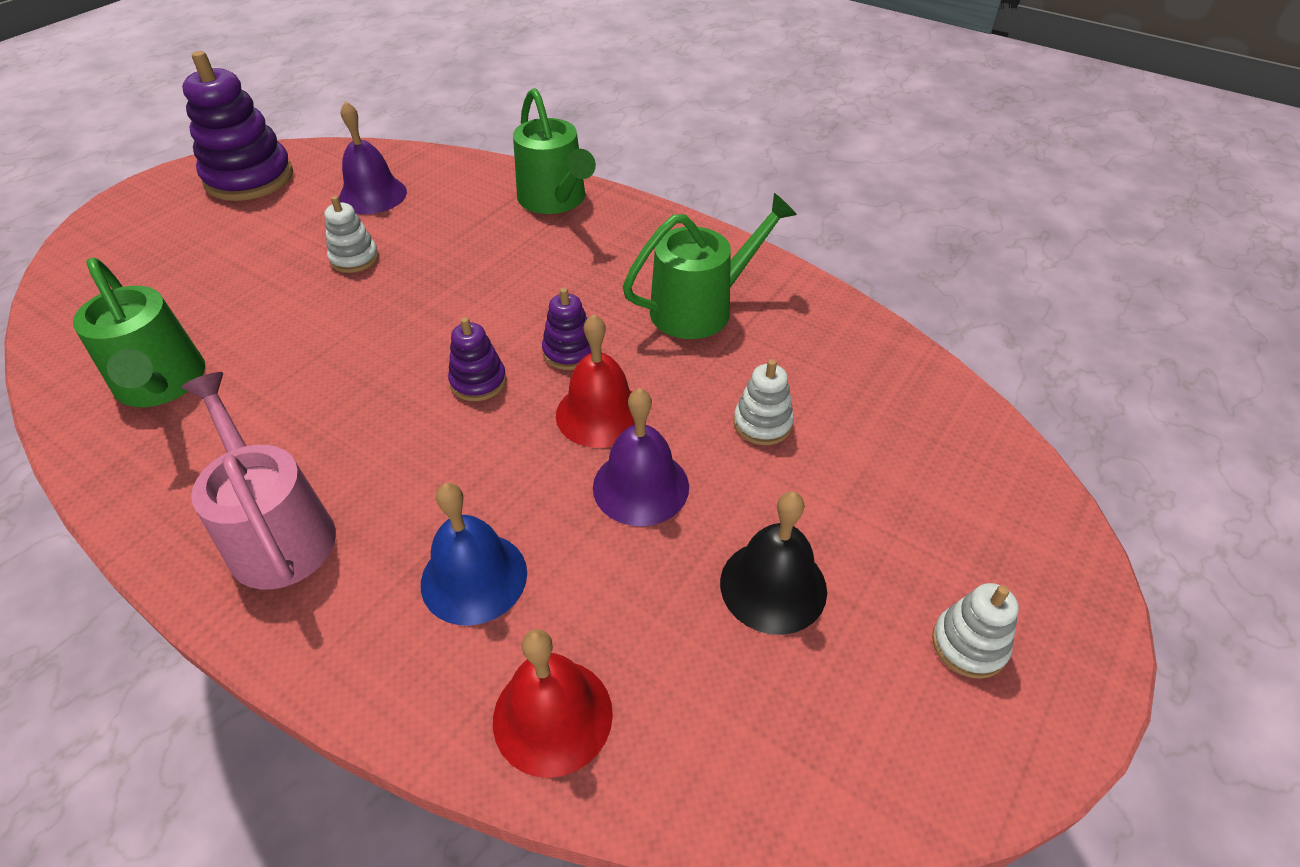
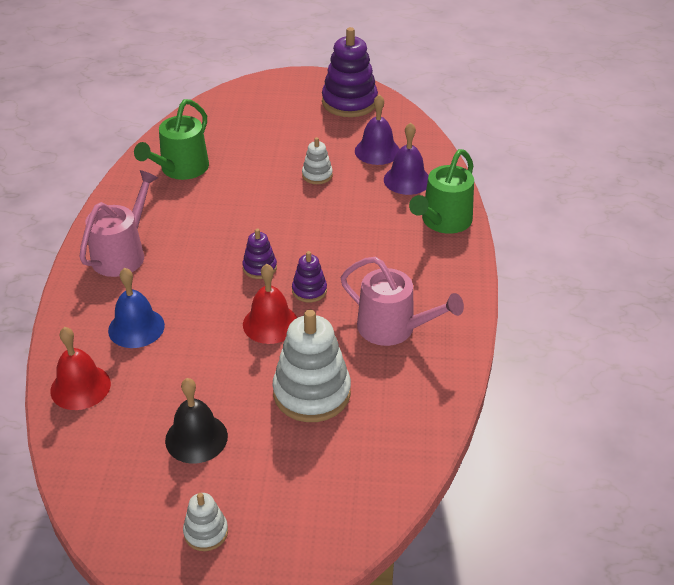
camera: 60 degrees right, 5 degrees down
(640, 486) = (229, 361): purple bell -> purple bell (407, 180)
(700, 308) = (393, 328): green watering can -> pink watering can
(762, 423) = (312, 393): white stacking toy -> white stacking toy, size x2.00

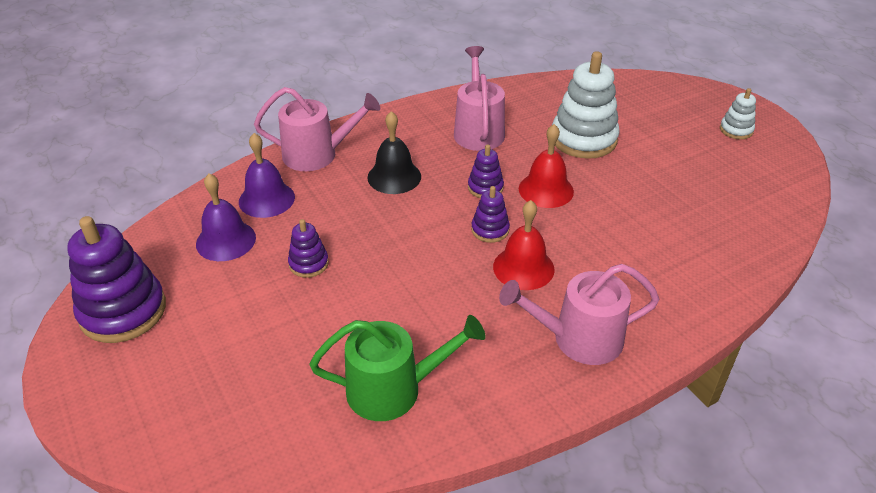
camera: 125 degrees left, 0 degrees up
(80, 387) = (738, 254): red bell -> red bell (523, 268)
(136, 327) = (646, 263): blue bell -> none
(196, 438) = (688, 169): black bell -> black bell (394, 177)
(317, 175) = (308, 264): white stacking toy -> purple stacking toy
(443, 221) = (317, 154): green watering can -> pink watering can

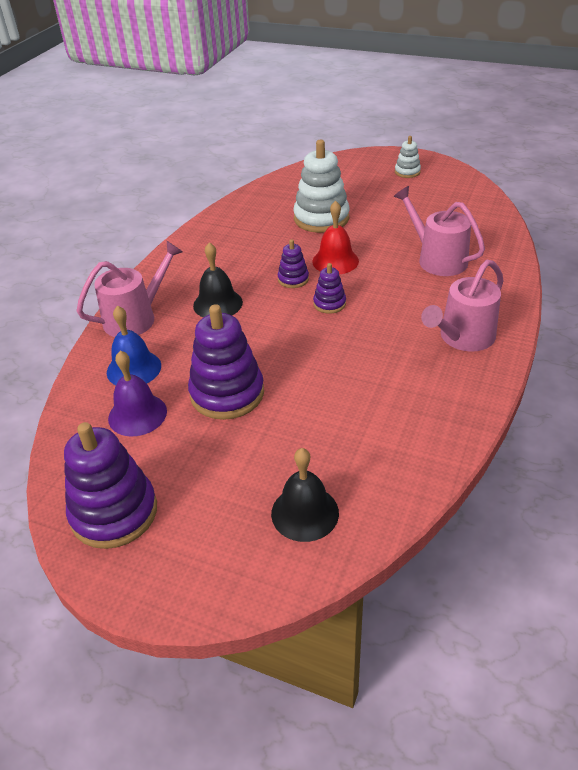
camera: 35 degrees left, 0 degrees up
(245, 410) = (305, 513): none -> black bell
(266, 199) = (134, 369): purple bell -> blue bell
(308, 264) = (227, 393): purple stacking toy -> purple stacking toy, size x2.00
(393, 389) = (389, 435): green watering can -> none
(478, 131) = (242, 245): pink watering can -> pink watering can (437, 259)
(523, 268) = (379, 315): red bell -> none

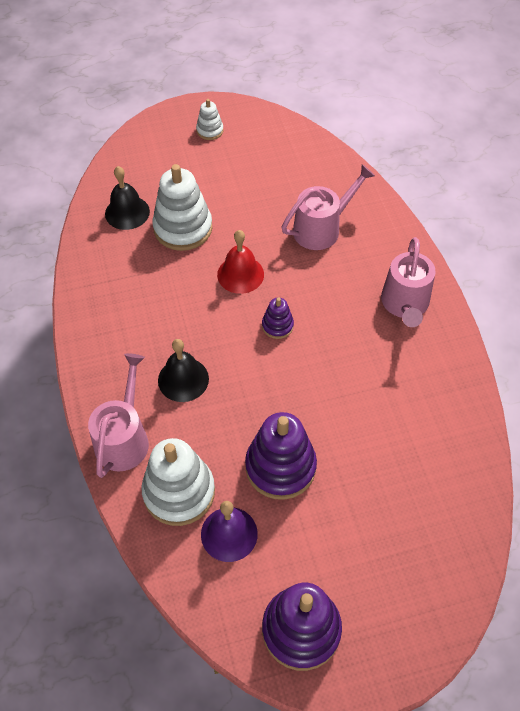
camera: 40 degrees left, 15 degrees up
(134, 369) = (179, 492): blue bell -> white stacking toy
(293, 279) = (223, 315): purple stacking toy -> none
(305, 513) = (430, 532): black bell -> black bell (127, 212)
(437, 259) = (321, 229): pink watering can -> pink watering can turned 135 degrees clockwise

